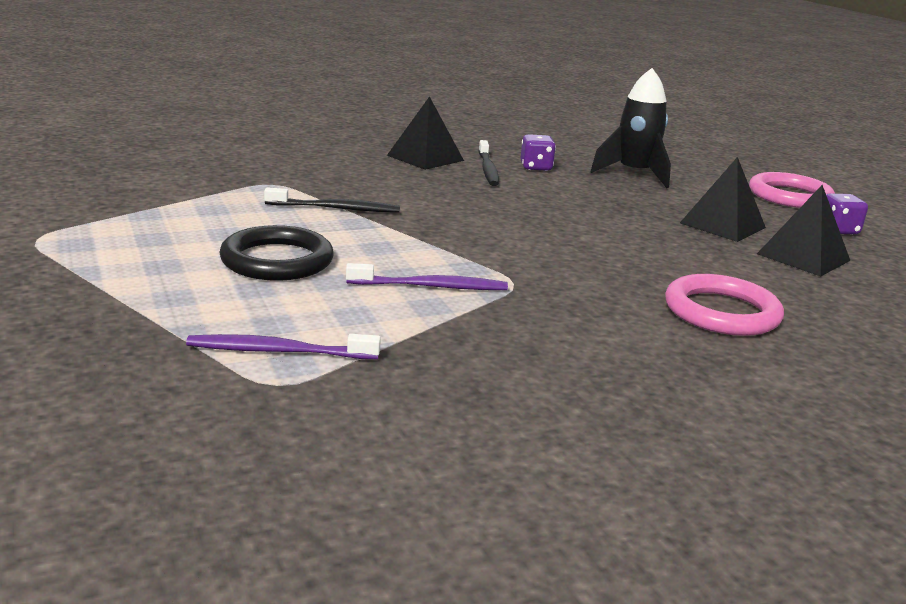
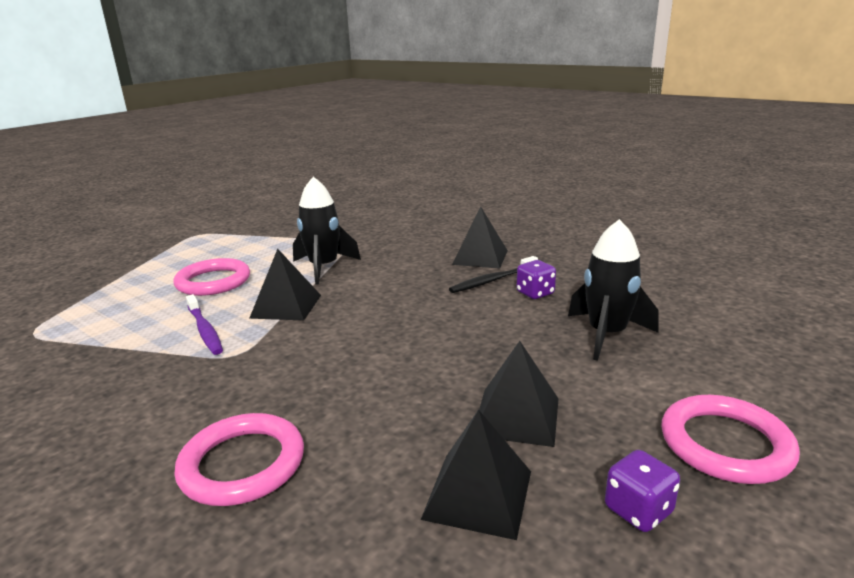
camera: 65 degrees right, 0 degrees up
(277, 260) = (213, 281): black ring -> pink ring
(279, 351) = (76, 321): purple toothbrush -> none
(336, 208) = (324, 267): black toothbrush -> black rocket
(422, 243) = (286, 306): none -> black pyramid

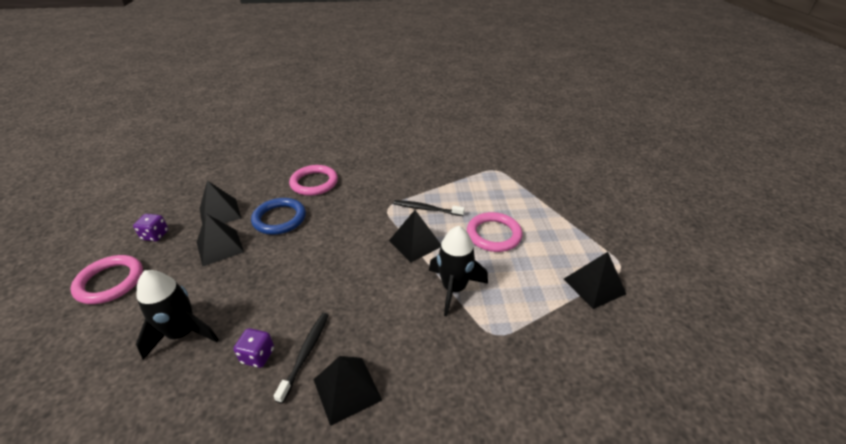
camera: 135 degrees right, 15 degrees up
(205, 330) = (426, 209): purple toothbrush -> black toothbrush
(239, 234) = (594, 286): none -> black pyramid
(386, 417) = (279, 219): none -> blue ring

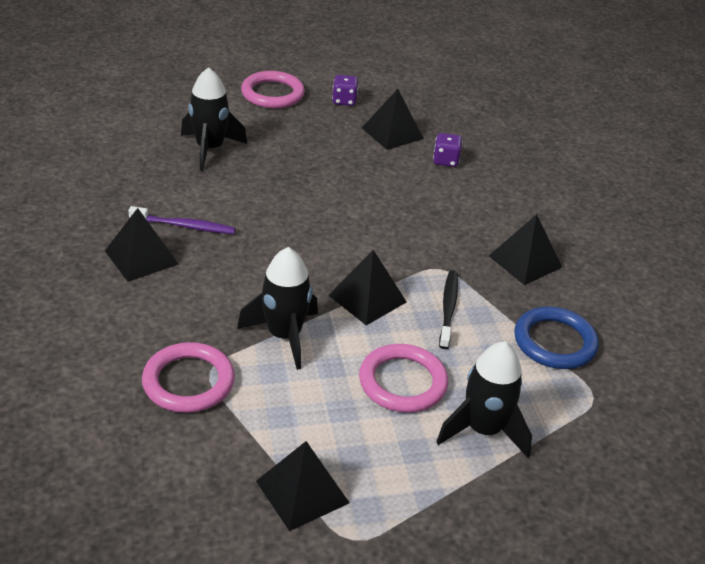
camera: 80 degrees right, 0 degrees up
(220, 247) = (332, 145): black pyramid -> black pyramid (525, 261)
(258, 356) = (183, 197): purple dice -> purple dice (445, 161)
(279, 219) = (392, 178): blue ring -> blue ring (554, 342)
(305, 353) = (184, 226): black toothbrush -> purple toothbrush
(314, 183) = (479, 195): pink ring -> pink ring (188, 382)
(526, 208) = (483, 430): none -> black rocket

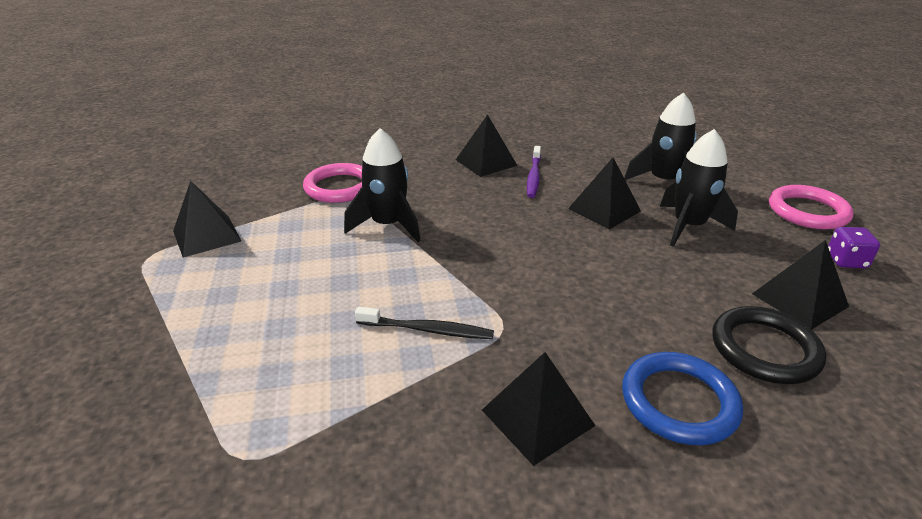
camera: 95 degrees right, 5 degrees down
(367, 298) = (442, 271): black pyramid -> black pyramid (604, 210)
(402, 382) = (313, 290): pink ring -> none
(445, 161) = (764, 349): purple dice -> black ring
(483, 430) = (228, 343): black rocket -> black rocket (688, 226)
(554, 342) = (358, 429): blue ring -> blue ring (679, 402)

